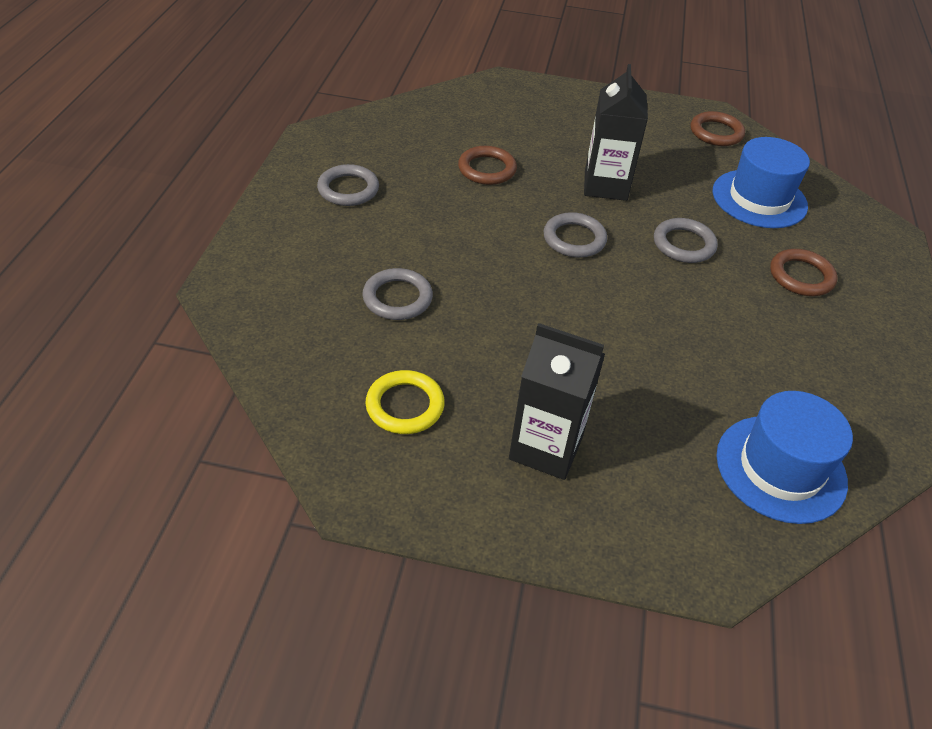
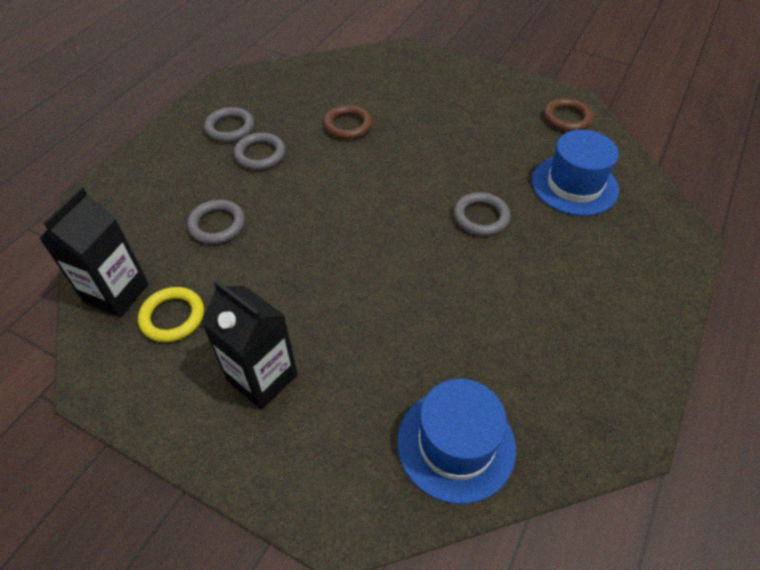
camera: 20 degrees right, 5 degrees up
(574, 239) = (387, 197): grey ring -> grey ring (260, 154)
(605, 185) = (440, 153): black carton -> black carton (116, 293)
(801, 276) = (575, 265): brown ring -> none

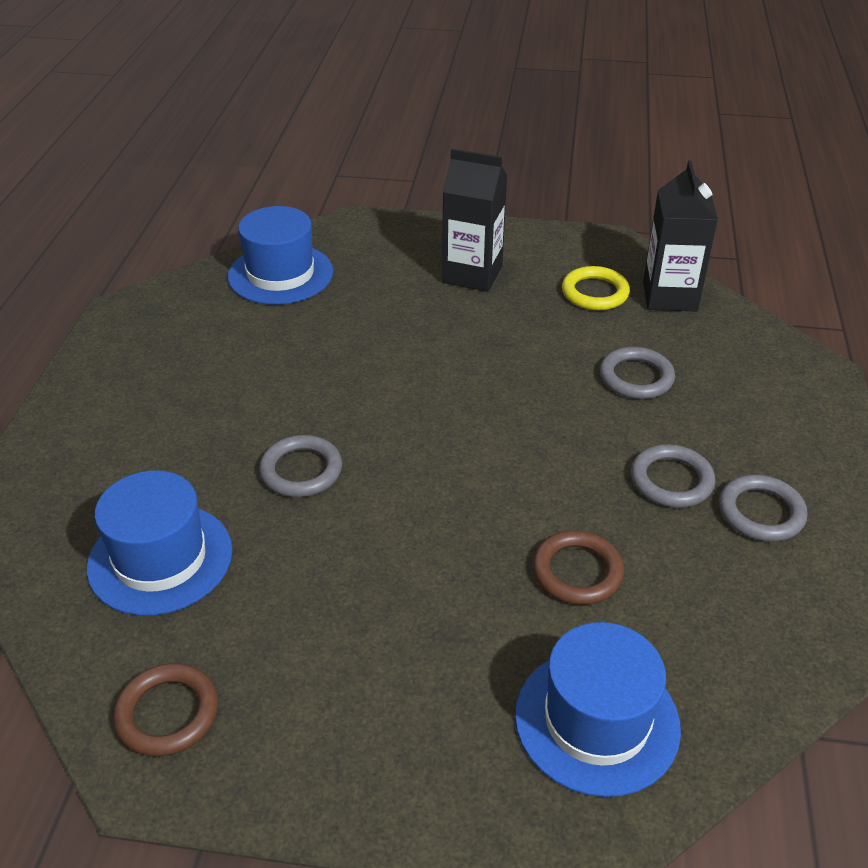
camera: 160 degrees right, 10 degrees down
(379, 76) = (597, 720): none -> blue hat

